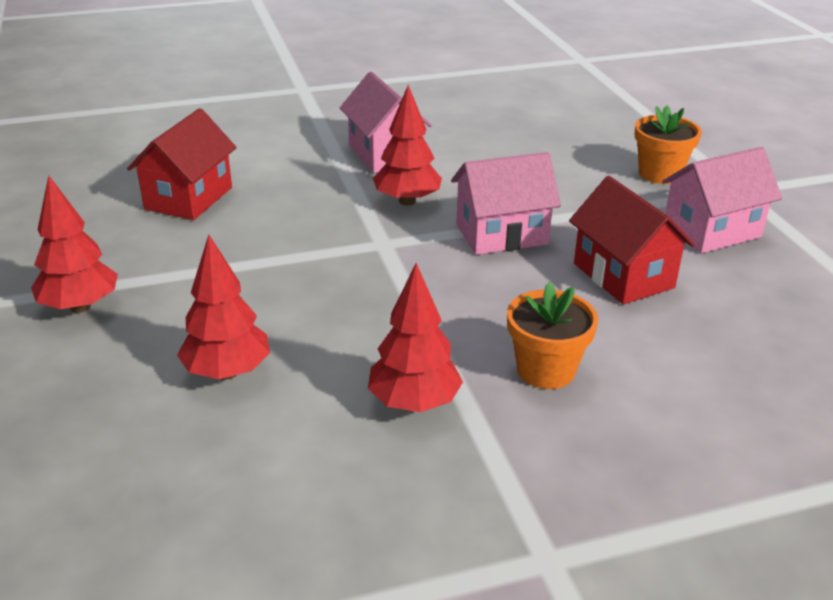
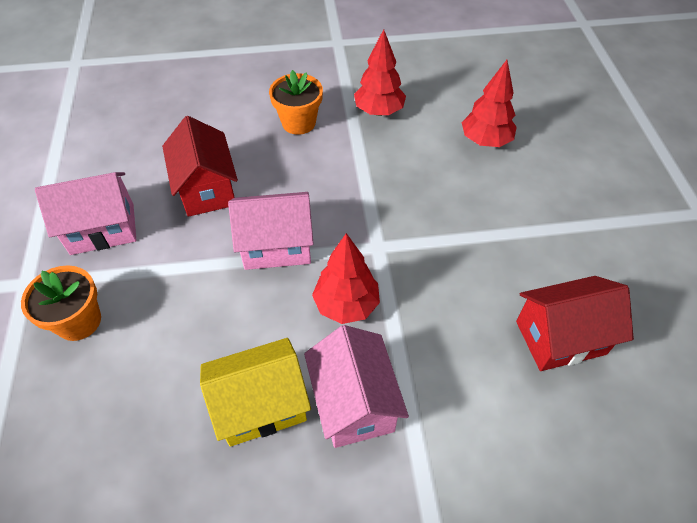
camera: 170 degrees left, 20 degrees up
(80, 306) = (600, 204): red tree -> none
(189, 198) = (560, 337): red house -> red house turned 45 degrees clockwise
(463, 148) = (261, 405): none -> yellow house

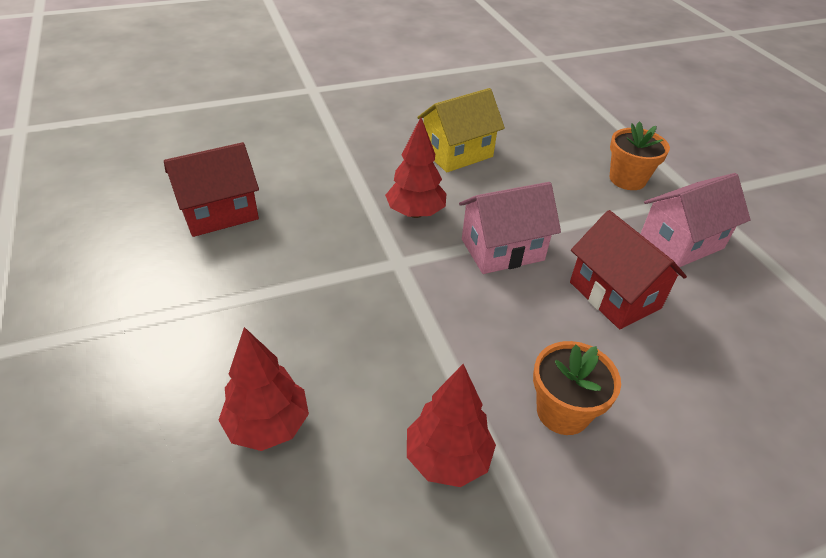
camera: 165 degrees right, 10 degrees down
(354, 403) = (390, 161): pink house -> none

